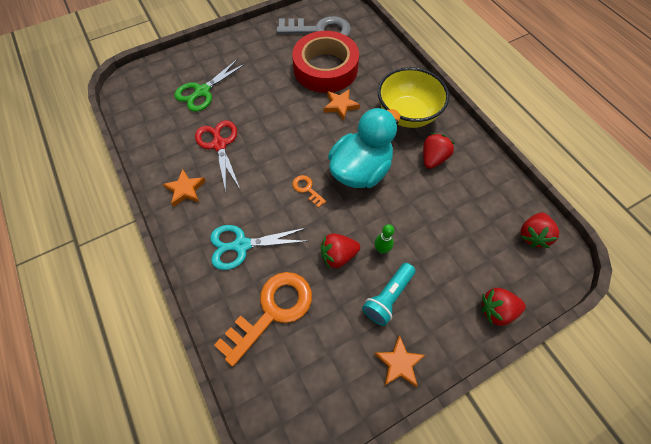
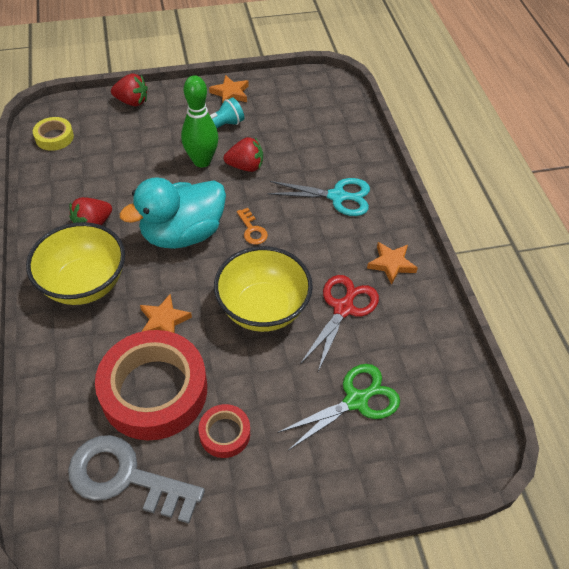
camera: 165 degrees left, 10 degrees down
(219, 145) = (343, 308): red scissors -> red scissors turned 150 degrees counterclockwise
(272, 311) = (320, 144): orange key -> none
(276, 59) = (225, 433): none -> red tape
(277, 130) = (263, 309): none -> yellow bowl
(381, 249) = (202, 161): green bowling pin -> green bowling pin, size x1.94
(532, 235) = (54, 137): red strawberry -> yellow tape

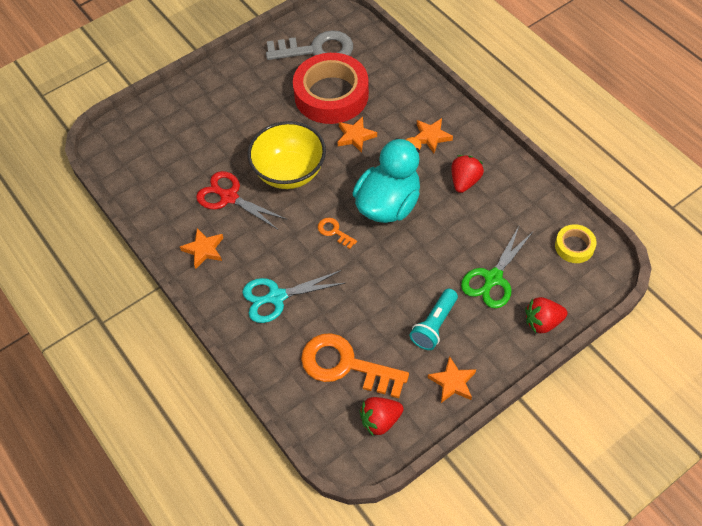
camera: 160 degrees right, 5 degrees up
(84, 284) = (431, 137): yellow bowl -> orange star
(202, 161) = (422, 281): green bowling pin -> none
(225, 433) = (272, 90): red tape -> none
(245, 166) = (378, 293): red strawberry -> red strawberry (380, 420)
(304, 130) = (346, 365): none -> orange key
(343, 308) = (229, 197): red scissors -> red scissors turned 120 degrees clockwise
(356, 400) = (196, 140): green scissors -> green scissors (493, 278)

